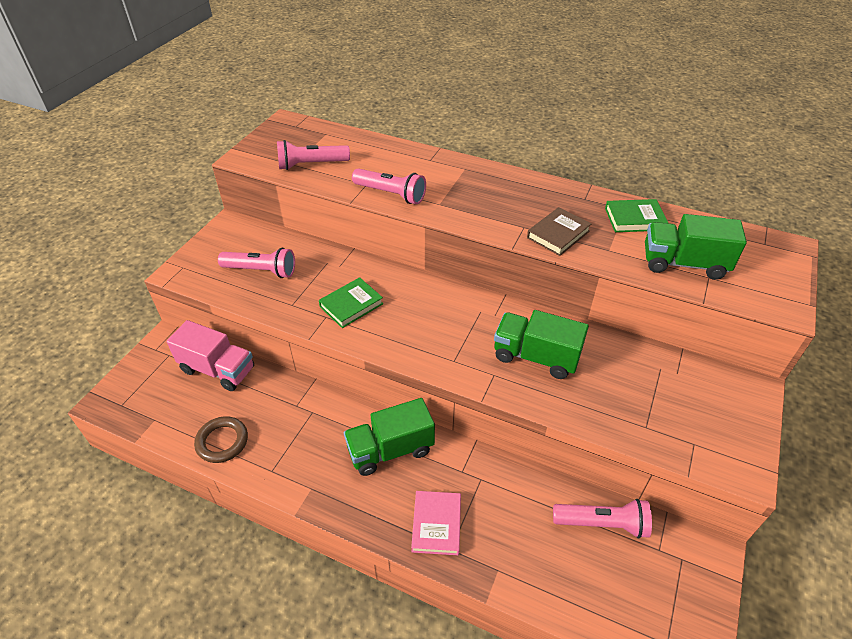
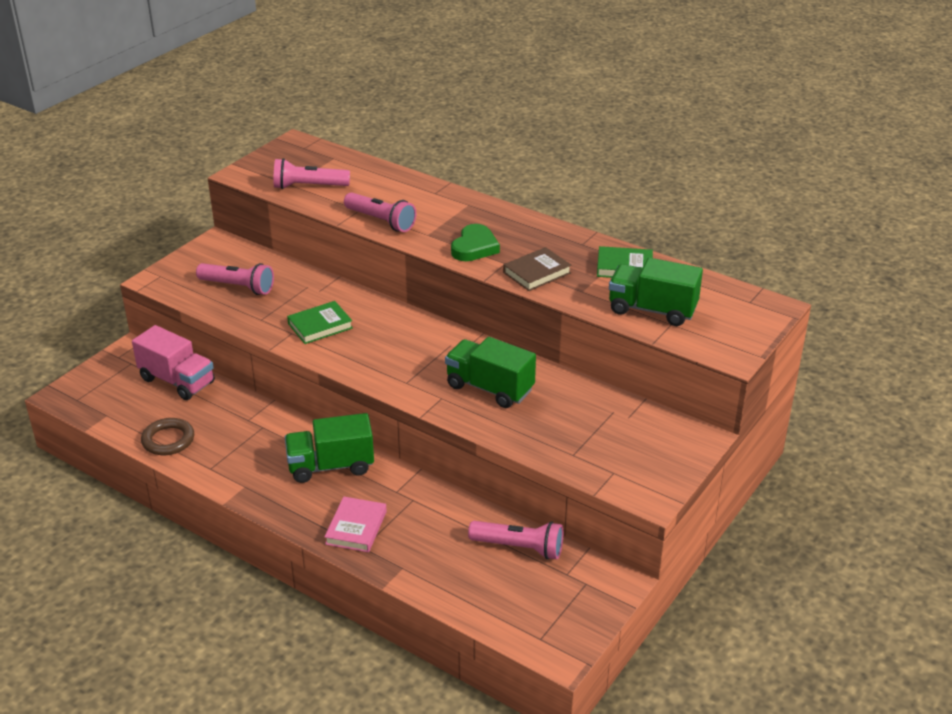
camera: 10 degrees right, 10 degrees down
(488, 213) = (474, 247): none -> green heart

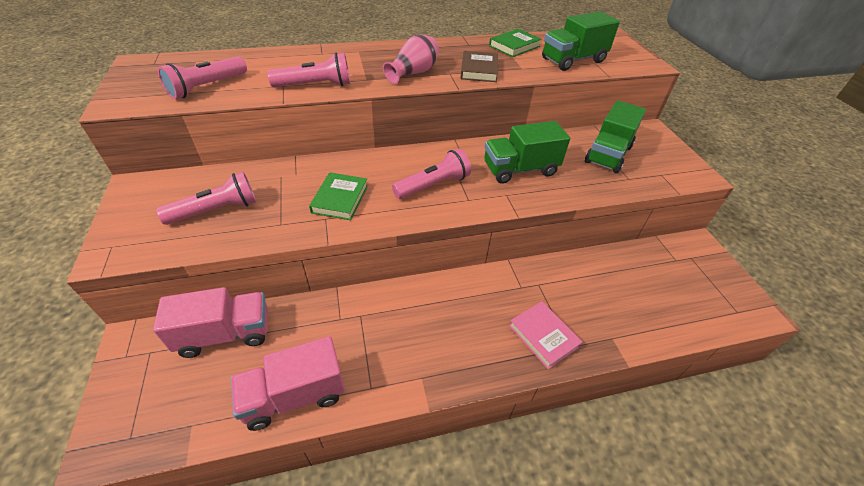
camera: 50 degrees left, 10 degrees up
(168, 440) = (294, 395): brown ring -> pink truck
(331, 466) = (455, 305): green truck -> green truck (608, 154)
(474, 247) = (413, 73): green heart -> pink vase
(519, 548) = (634, 265): pink flashlight -> pink flashlight (433, 185)

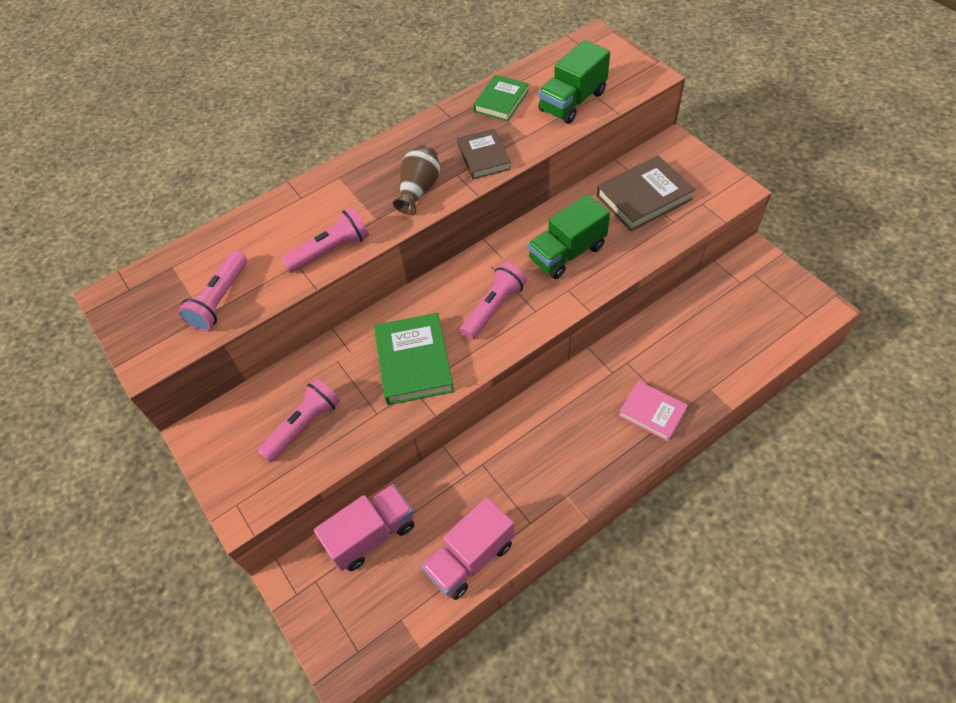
camera: 15 degrees left, 10 degrees up
(340, 199) = (414, 362): green book -> green book, size x1.53
(413, 73) = (419, 189): pink vase -> brown vase
(608, 154) = (643, 197): green truck -> brown book

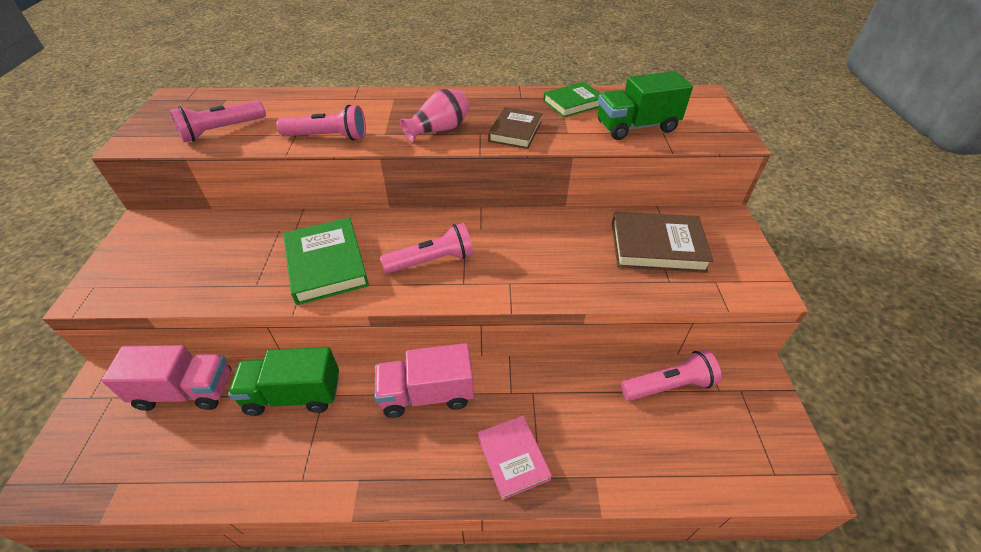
camera: 30 degrees right, 10 degrees down
(304, 425) = (202, 261): pink flashlight -> pink flashlight (668, 385)
(414, 362) = (326, 264): green book -> green book turned 45 degrees counterclockwise
(419, 189) = (439, 129): brown vase -> pink vase
(470, 558) = (224, 472): pink truck -> pink truck (427, 394)
(567, 253) = (539, 253): green truck -> green truck (293, 394)

